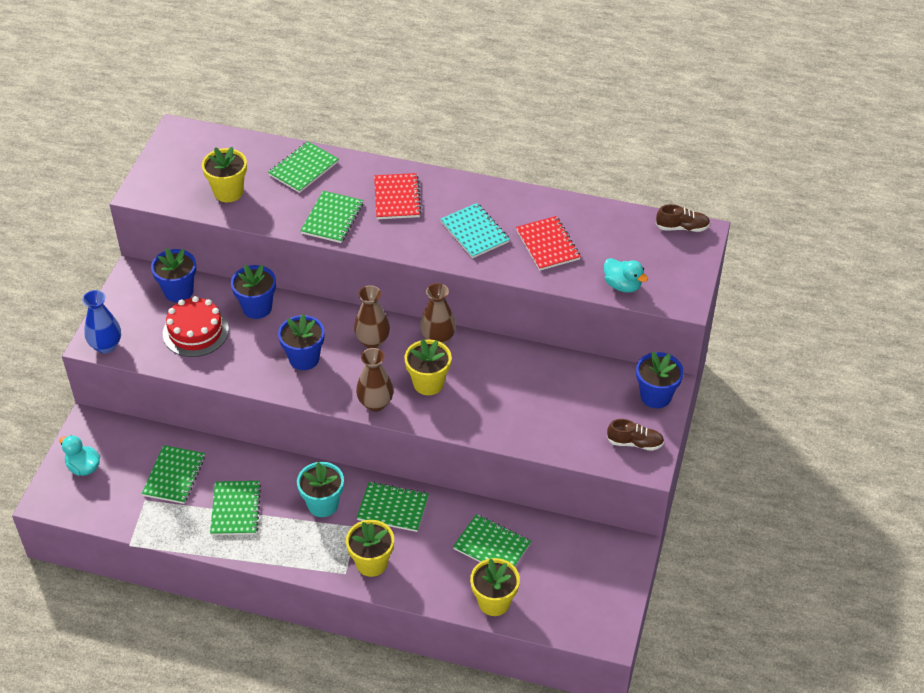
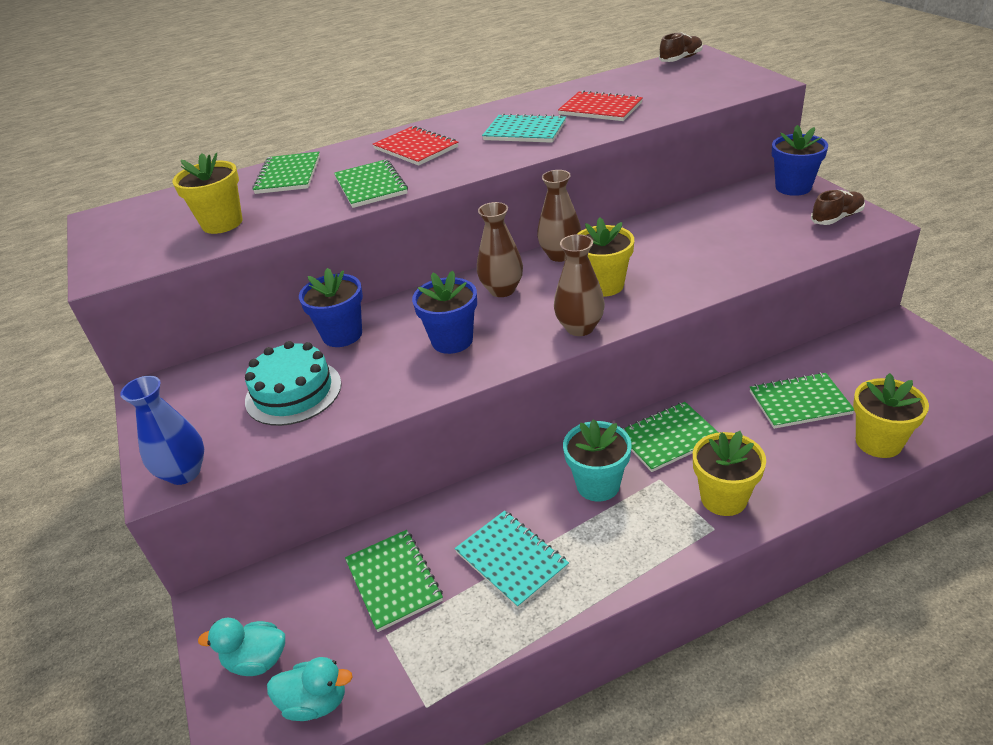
camera: 35 degrees left, 10 degrees down
(178, 291) = (228, 373): blue flower pot -> none
(195, 332) = (293, 392): red cake -> turquoise cake
(235, 509) = (511, 560): green notebook -> turquoise notebook
(622, 285) = (703, 97): turquoise duck -> turquoise duck (316, 702)

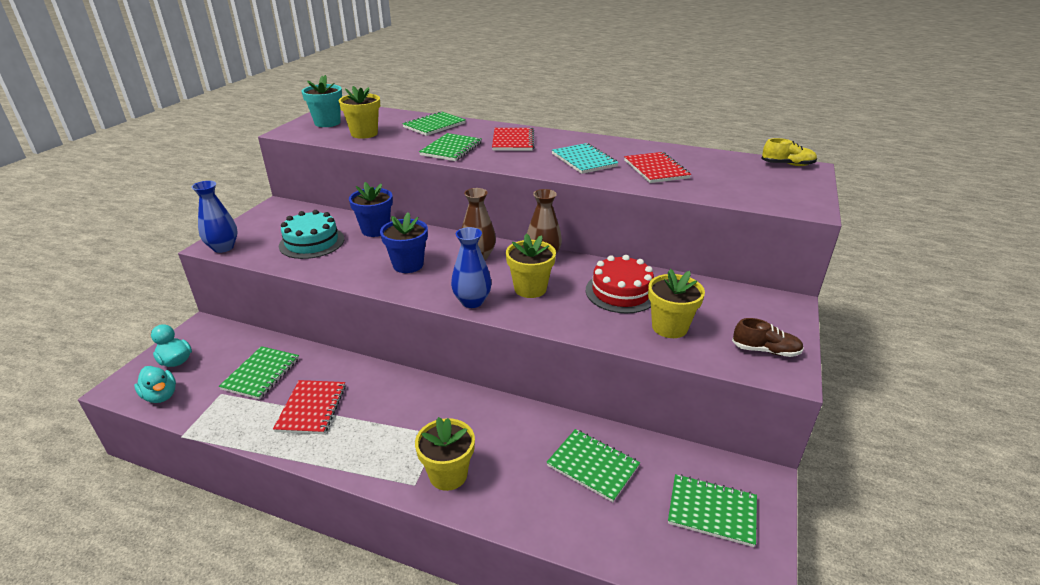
camera: 40 degrees right, 5 degrees down
(511, 560) = (311, 408): turquoise notebook -> red notebook
(580, 328) = (472, 301): brown vase -> blue vase
(598, 485) = (406, 409): turquoise flower pot -> turquoise flower pot (327, 123)
(668, 438) = (482, 418): green notebook -> green notebook (712, 511)
(674, 241) = (621, 292): none -> red cake
(681, 59) = (787, 164): brown shoe -> yellow shoe
(793, 187) = (778, 311): blue flower pot -> none
(878, 442) = (595, 534): yellow flower pot -> yellow flower pot (669, 327)

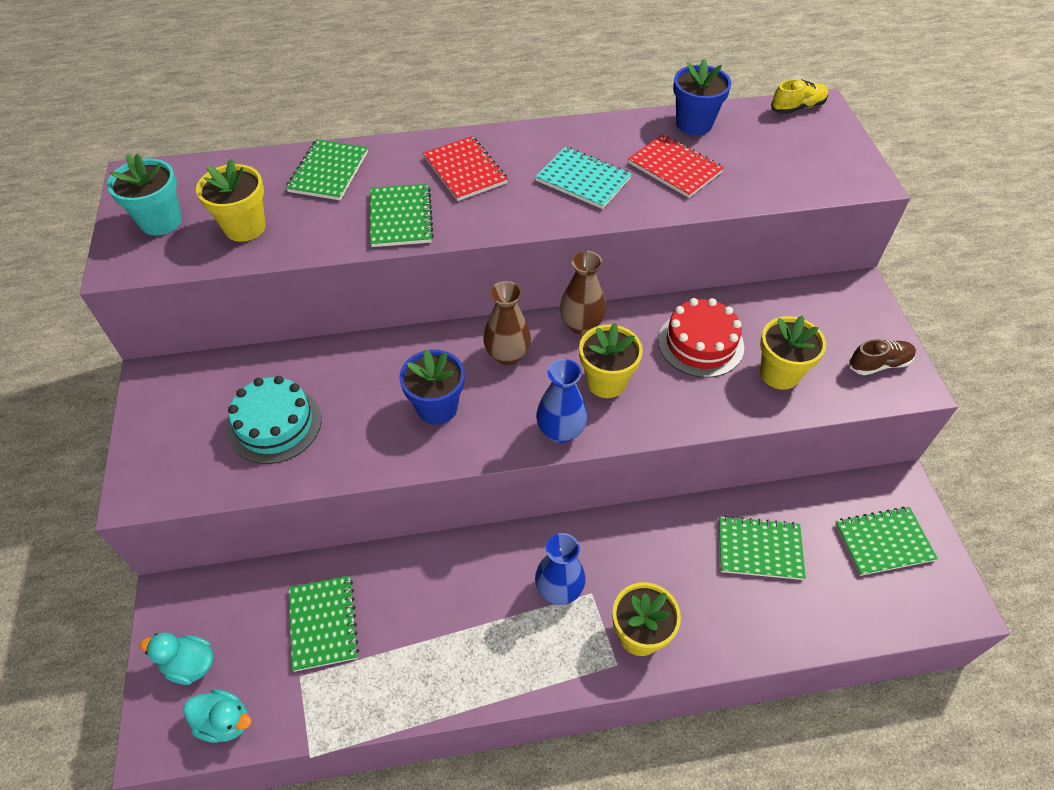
camera: 30 degrees left, 20 degrees up
(223, 247) = (156, 490): blue vase -> blue vase (559, 589)
(311, 408) = (429, 636): red notebook -> none
(375, 230) = (340, 365): blue flower pot -> blue flower pot (694, 124)

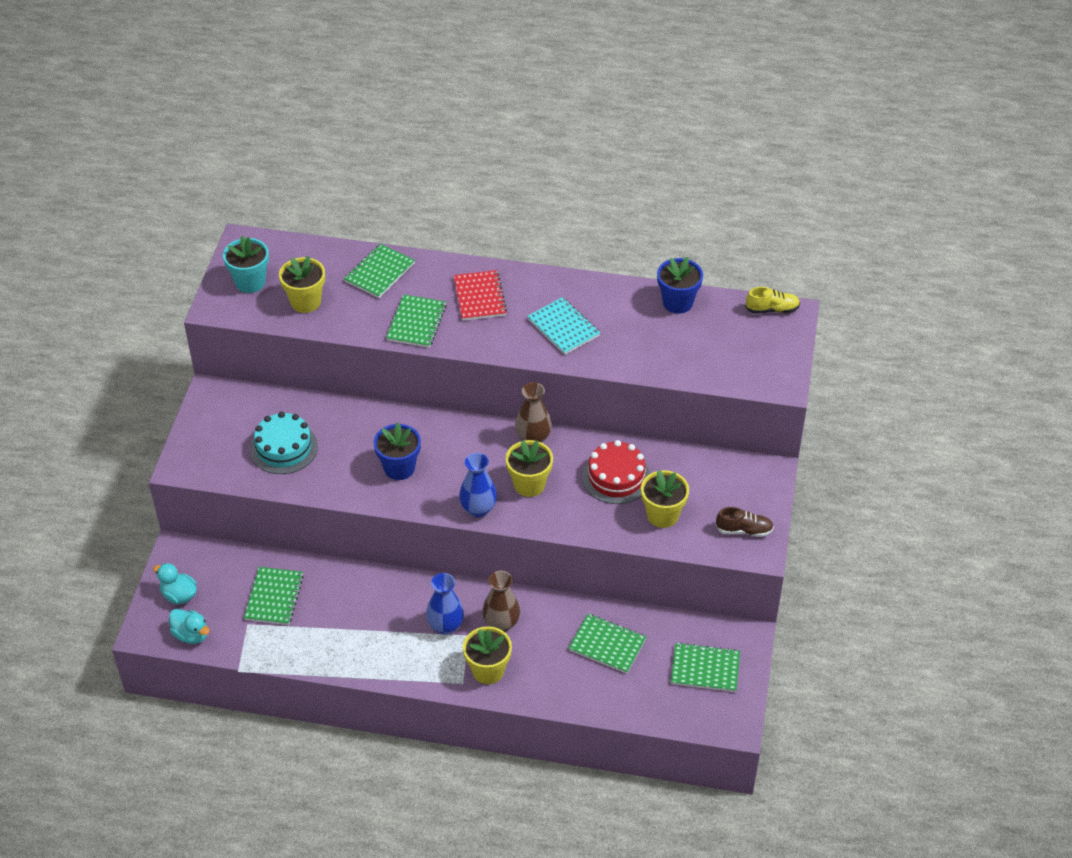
camera: 20 degrees right, 5 degrees down
(507, 355) = (467, 445): brown vase -> brown vase (501, 623)
(675, 168) = (639, 336): red notebook -> none

